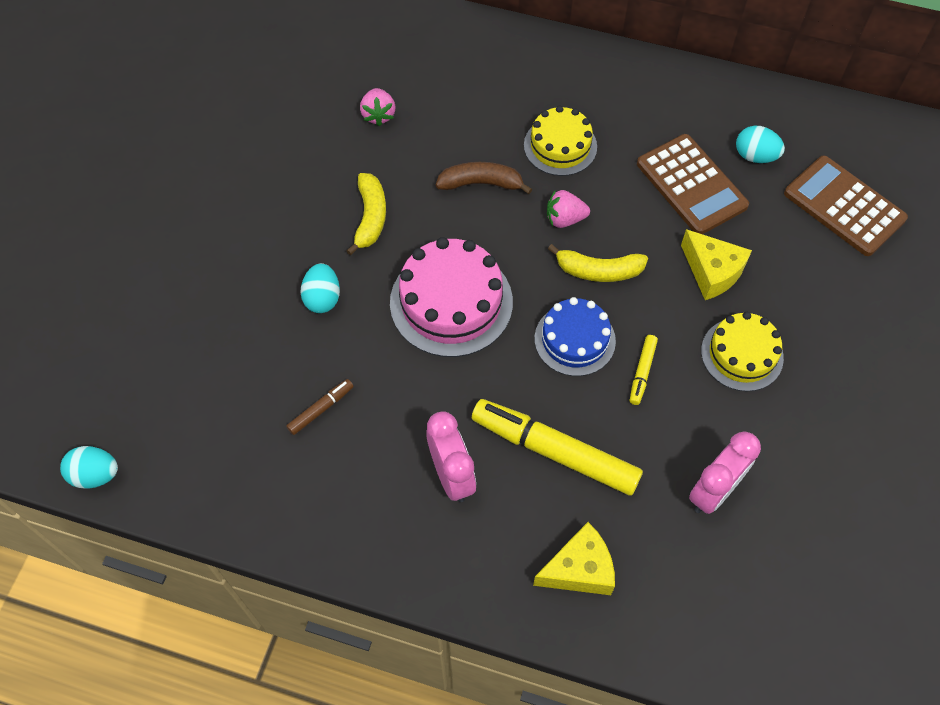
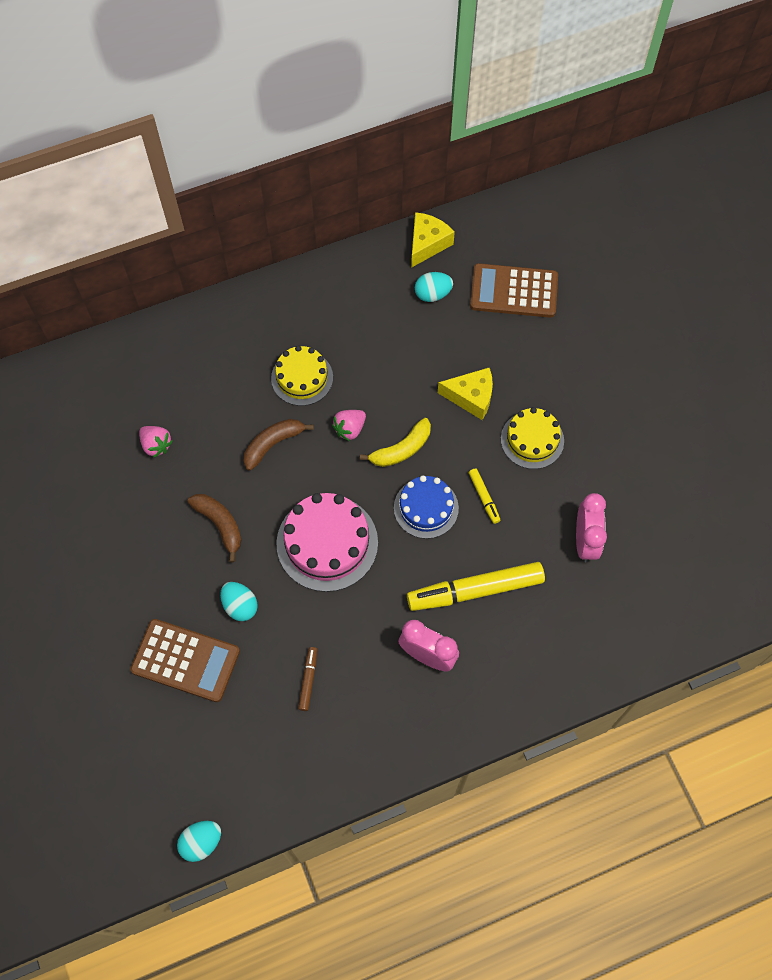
camera: 40 degrees left, 5 degrees up
(370, 217) = (220, 525): yellow banana -> brown banana
(579, 569) = (549, 651): yellow cheese -> yellow cheese (427, 244)
(691, 185) = (409, 344): brown calculator -> brown calculator (185, 660)

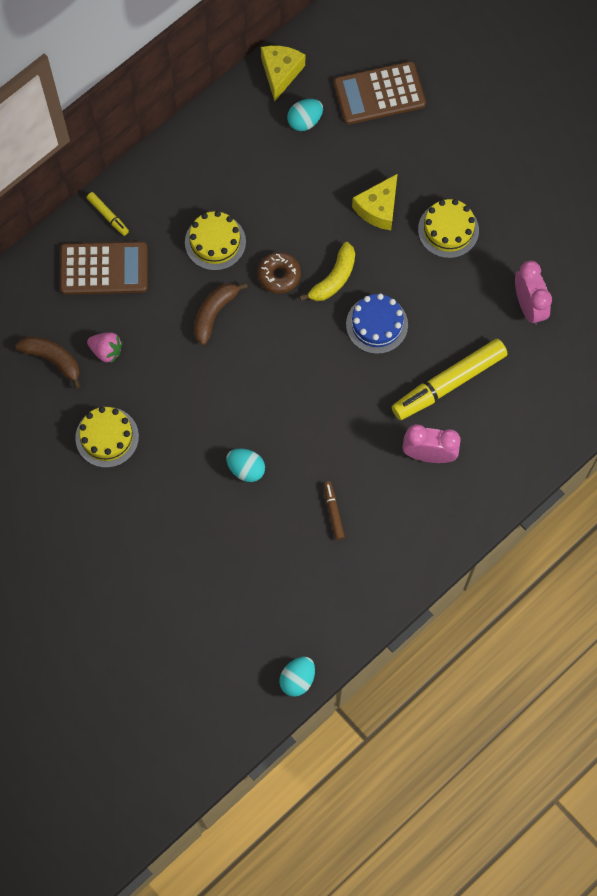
camera: 20 degrees left, 5 degrees up
(120, 527) = (107, 437): none -> yellow cake
(185, 660) = (218, 533): brown calculator -> brown calculator (104, 268)
(220, 525) = (197, 403): brown banana -> brown banana (53, 359)
(327, 543) = (301, 386): pink cake -> none
(350, 429) = (279, 275): pink strawberry -> brown donut
(471, 397) = (378, 208): yellow cheese -> yellow cheese turned 135 degrees clockwise
(484, 497) = (425, 297): yellow marker -> yellow marker (108, 216)

